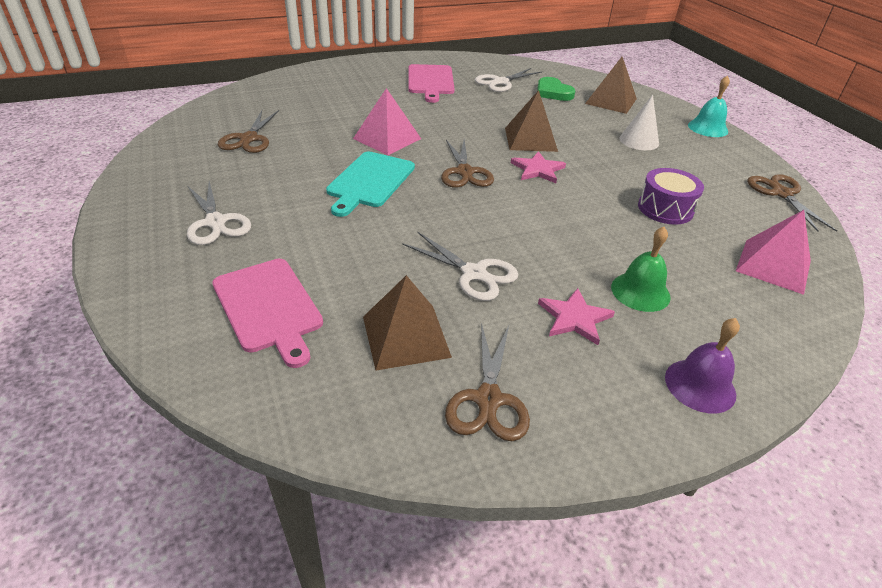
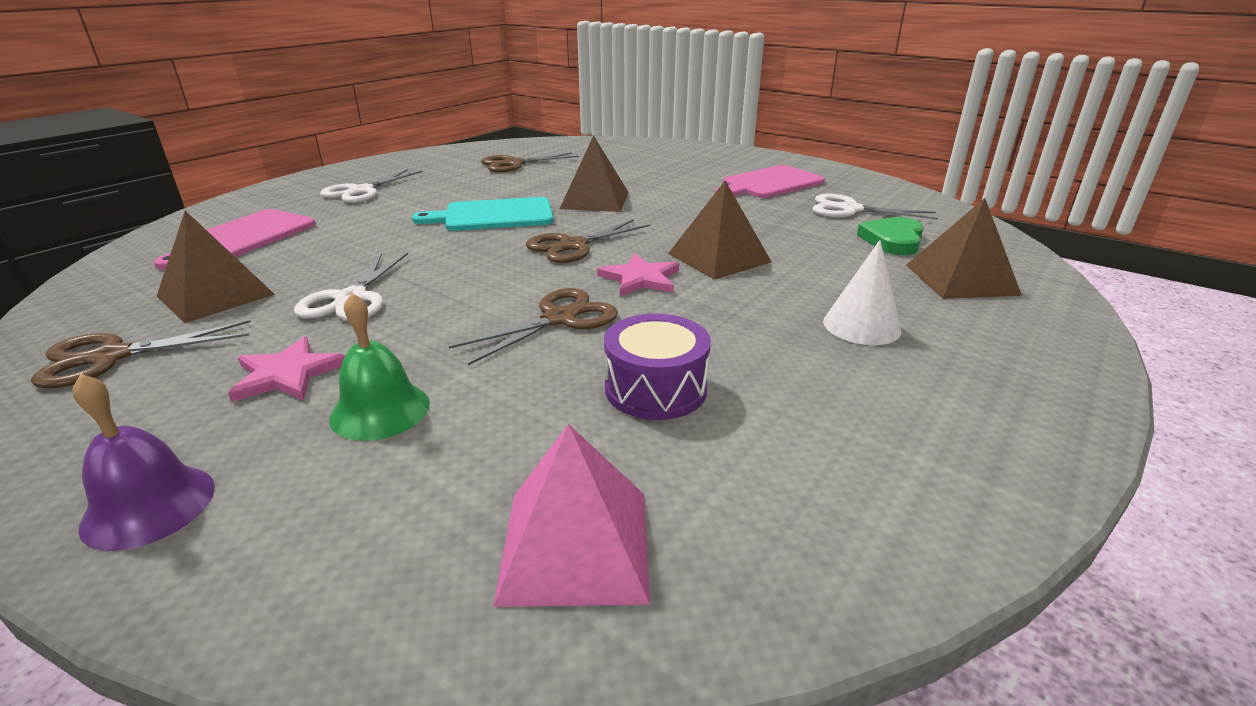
camera: 60 degrees right, 10 degrees down
(387, 138) = (595, 200): pink pyramid -> brown pyramid
(707, 128) = (1058, 379): turquoise bell -> none
(781, 193) = (917, 519): brown scissors -> brown scissors (559, 318)

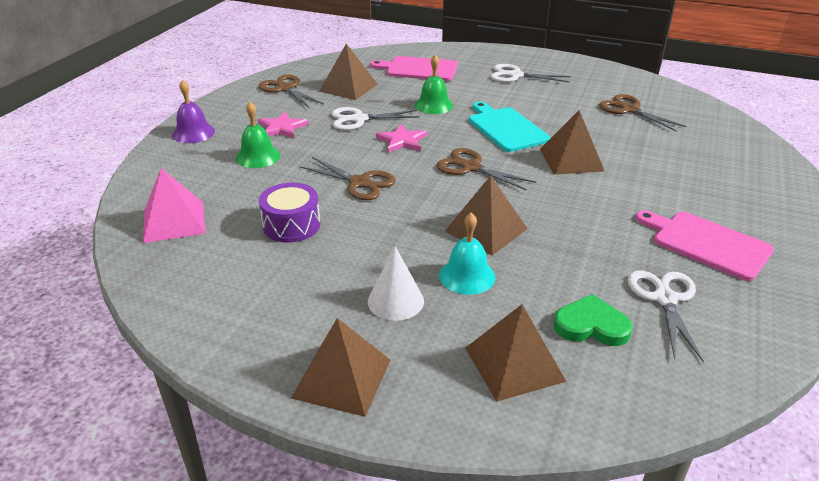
camera: 75 degrees right, 5 degrees up
(377, 243) = (433, 105): none -> green bell
(640, 278) = (430, 201): pink star -> pink star (402, 141)
(810, 280) = (467, 276): none -> turquoise bell
(1025, 377) = (342, 378): none -> brown pyramid

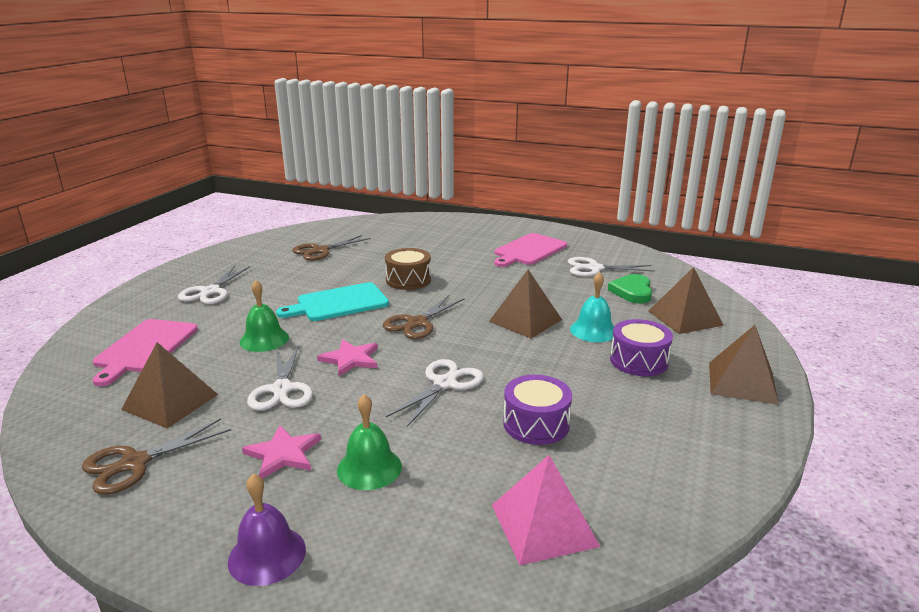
camera: 90 degrees left, 10 degrees down
(360, 183) = (445, 383): brown scissors -> white scissors
(395, 301) = (638, 361): white cone -> purple drum
(571, 159) = (408, 280): brown pyramid -> brown drum

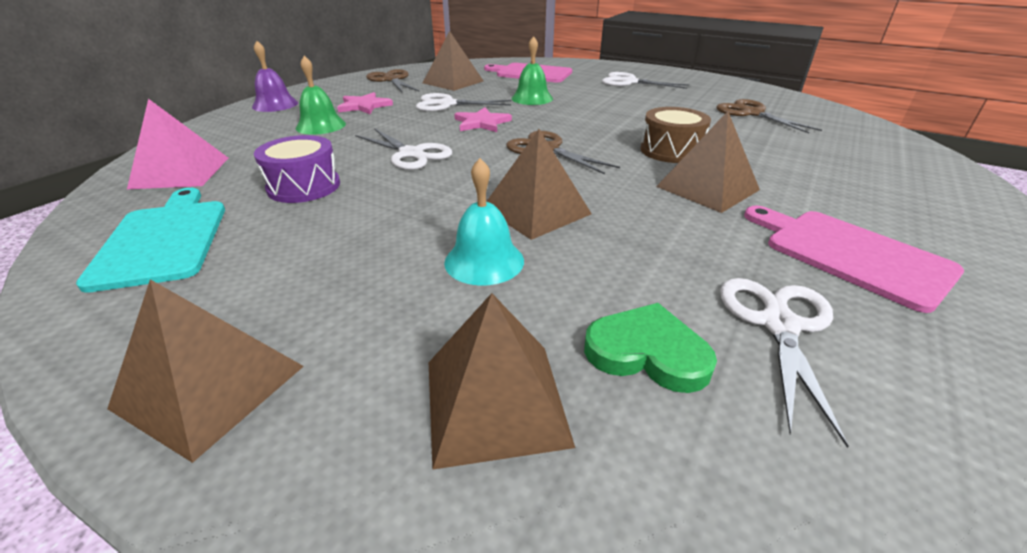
camera: 100 degrees right, 10 degrees up
(338, 303) = (602, 120): turquoise cutting board -> turquoise cutting board (163, 240)
(468, 273) = (707, 188): none -> brown pyramid
(638, 361) = (368, 282): purple drum -> none

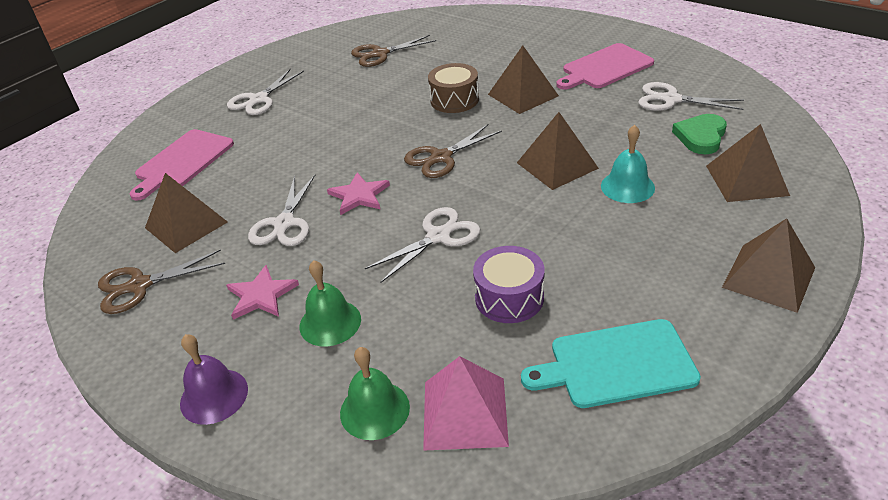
camera: 80 degrees left, 5 degrees up
(532, 98) = (288, 163): green bell -> green bell (374, 410)

